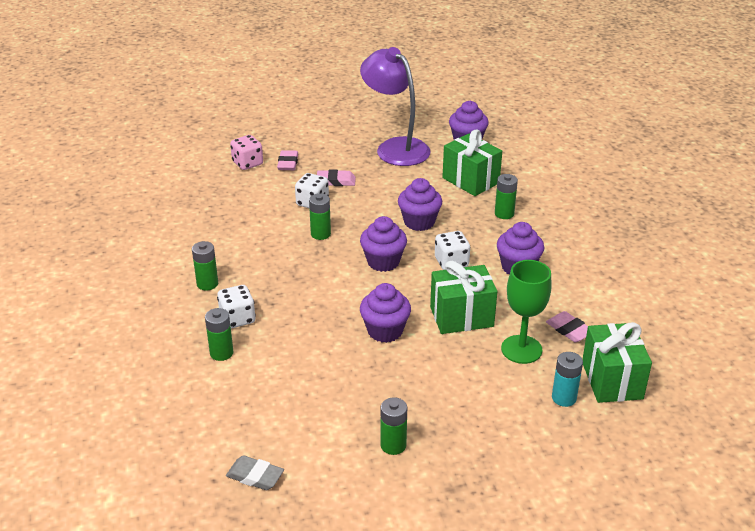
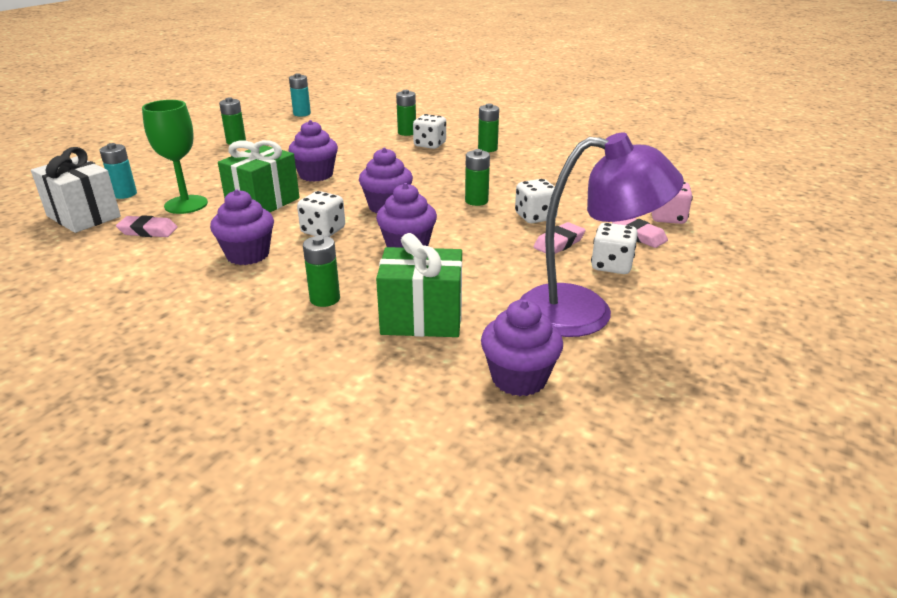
camera: 135 degrees right, 5 degrees down
(255, 476) = (302, 114): grey eraser -> turquoise battery
(338, 158) = (611, 266): none -> white dice
(612, 380) = (83, 216): green gift -> white gift

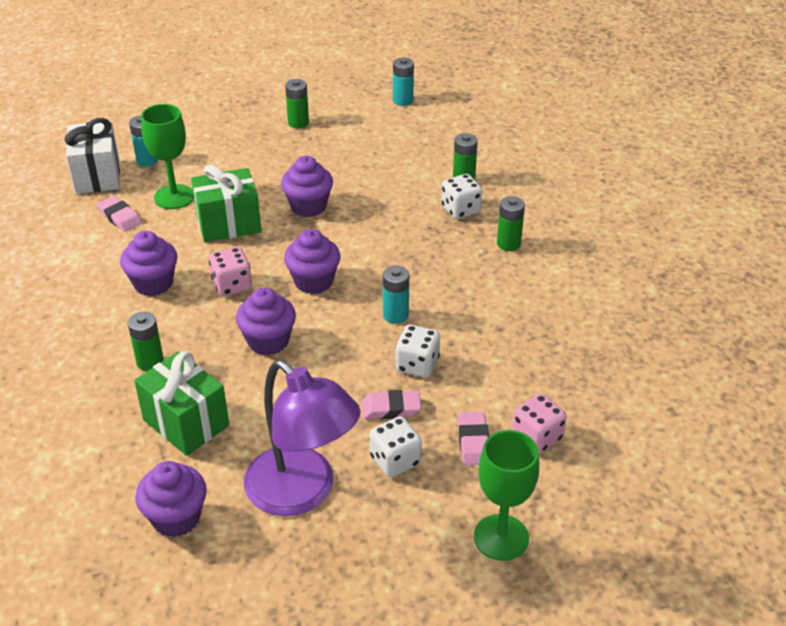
camera: 40 degrees right, 10 degrees up
(323, 231) = (232, 285): white dice -> pink dice
(476, 201) = (395, 315): green battery -> turquoise battery
(742, 269) = (501, 537): none -> green goblet

